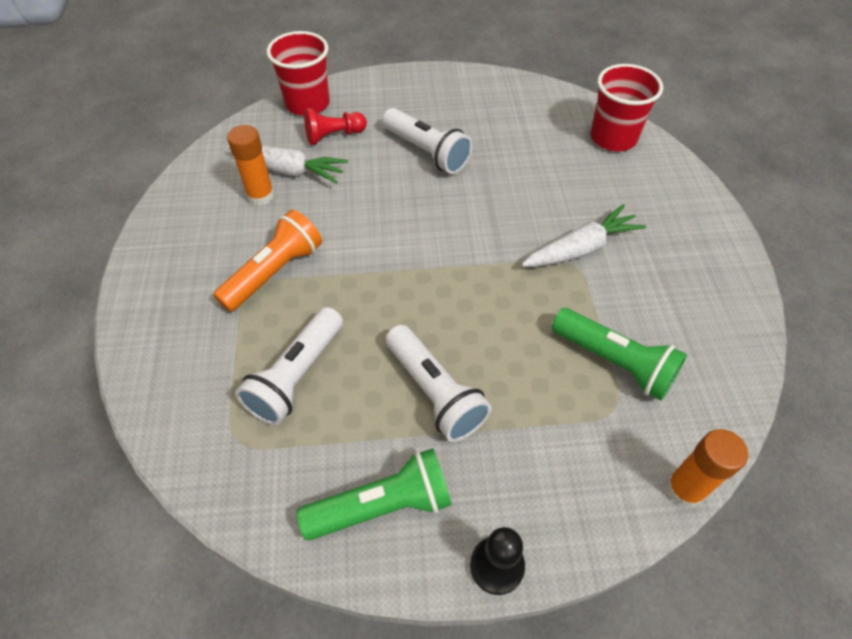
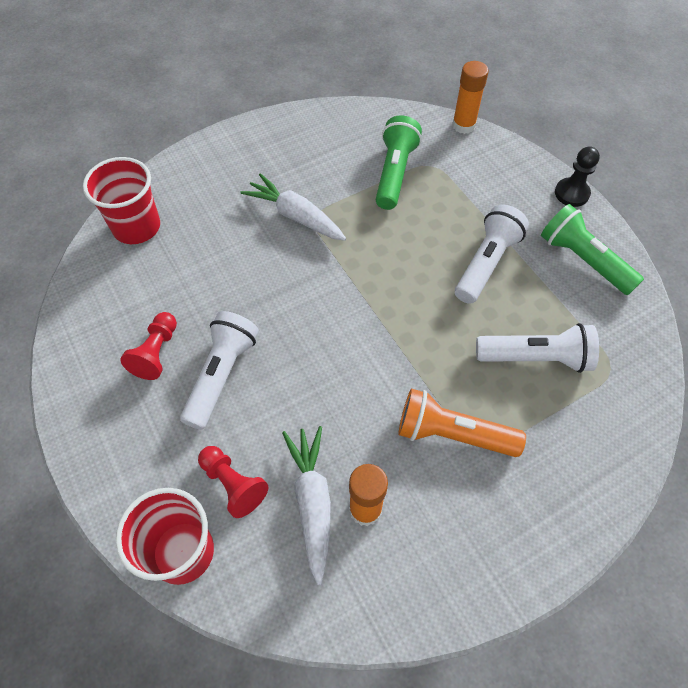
camera: 115 degrees left, 5 degrees up
(470, 123) = (156, 353): none -> red pawn

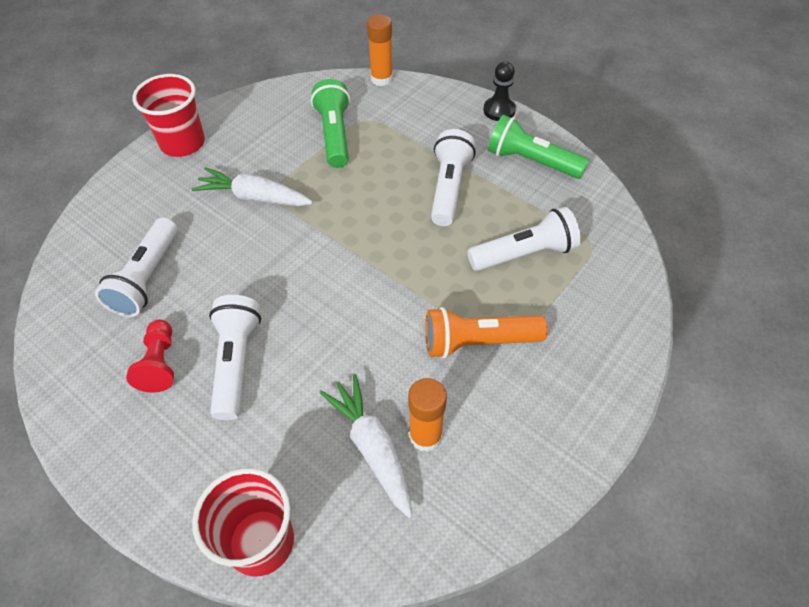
camera: 20 degrees left, 5 degrees down
(136, 227) = (93, 252): red cup -> red cup (182, 143)
(173, 267) = (147, 278): none -> white flashlight
(233, 484) = (288, 459): red pawn -> none

